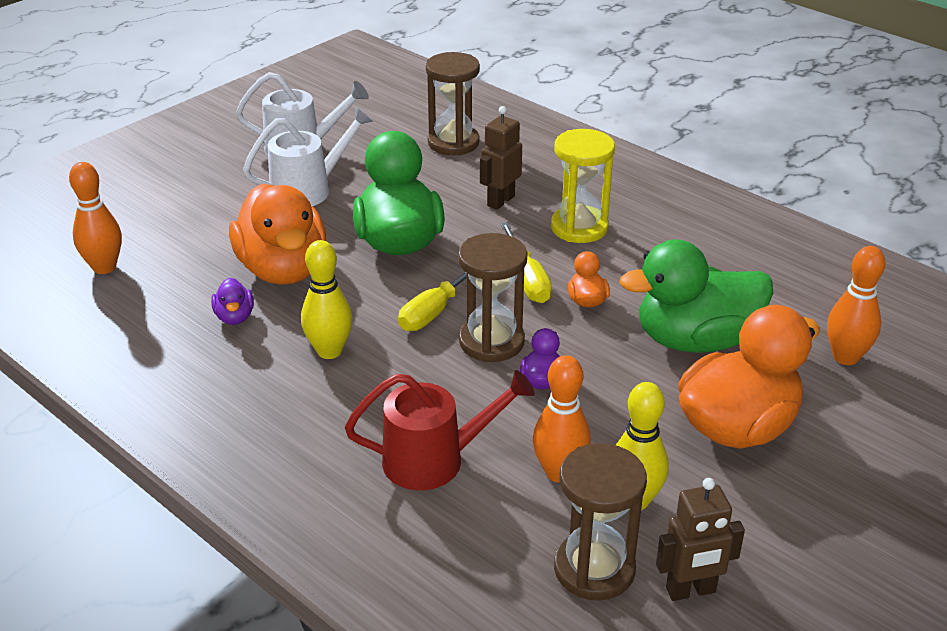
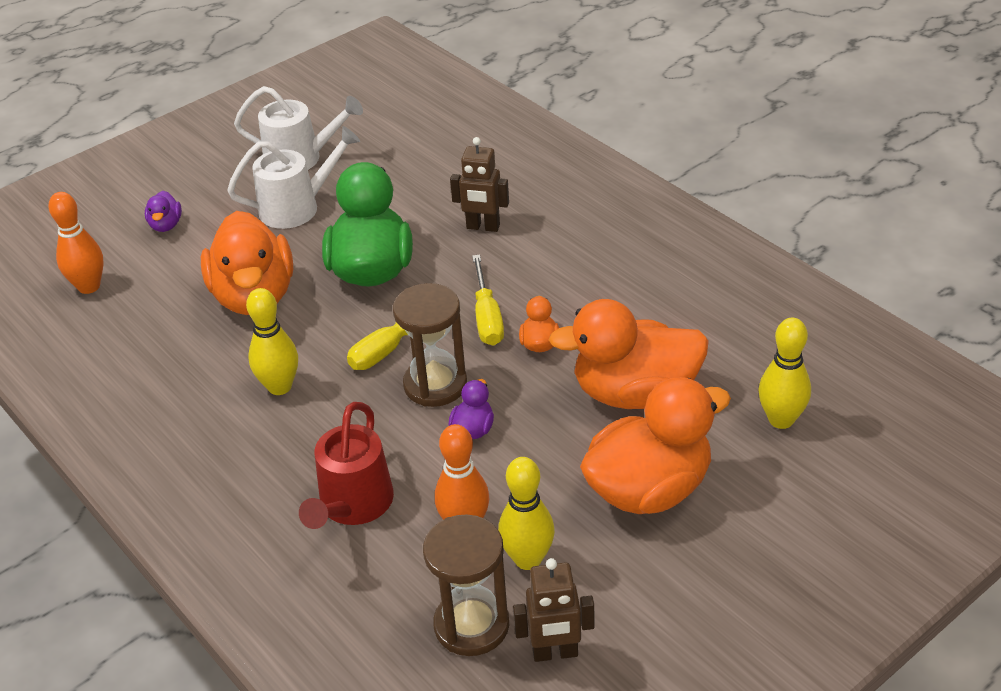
camera: 10 degrees right, 5 degrees up
(235, 317) = (199, 346): purple duck -> purple duck (166, 225)
(435, 460) = (352, 506): red watering can -> red watering can turned 105 degrees clockwise
(453, 143) = (452, 157): brown hourglass -> none
(500, 201) = (483, 227): brown robot -> brown robot turned 120 degrees counterclockwise
(579, 227) = (554, 260): yellow hourglass -> none
(695, 340) = (635, 393): green duck -> orange duck
(845, 357) = (781, 420): orange bowling pin -> yellow bowling pin

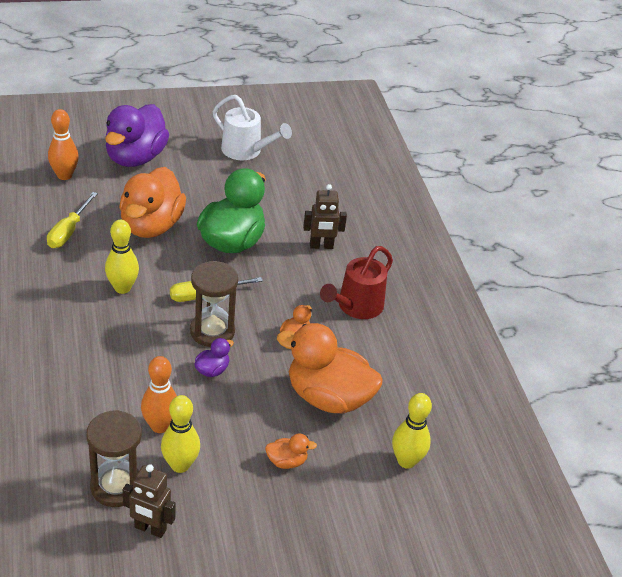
camera: 20 degrees right, 0 degrees up
(166, 225) = (135, 157): purple duck -> purple duck, size x2.34
(297, 207) = (220, 181): white watering can -> none
(352, 506) = (106, 380): red watering can -> red watering can (356, 307)
(483, 227) = (321, 246): brown robot -> brown robot turned 45 degrees counterclockwise
(487, 317) = (277, 305): yellow screwdriver -> yellow screwdriver (68, 231)
(649, 489) = (286, 461): orange duck -> orange duck, size x0.43

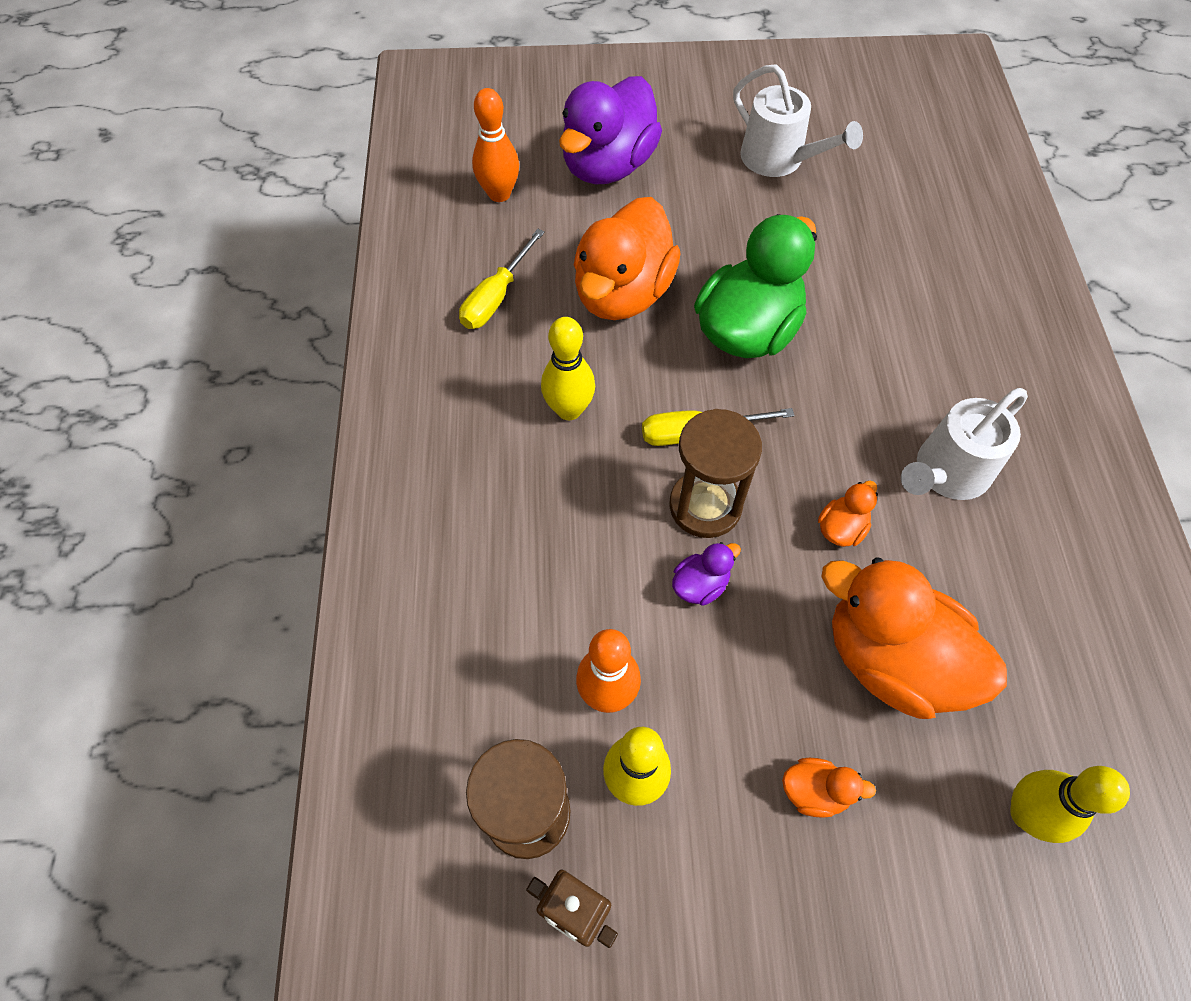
camera: 15 degrees right, 20 degrees up
(321, 246) = (892, 347): brown robot -> none
(356, 307) = (946, 473): red watering can -> white watering can

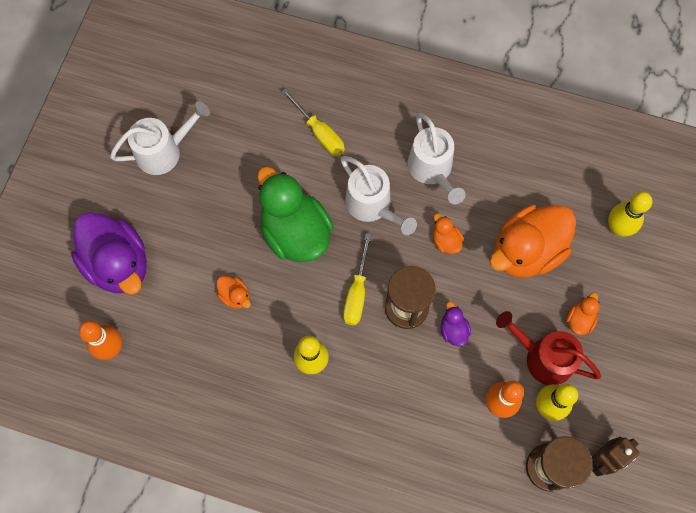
camera: 70 degrees left, 10 degrees up
(496, 297) = (204, 379): yellow screwdriver -> yellow screwdriver (319, 133)
(622, 293) = (235, 296): orange duck -> orange duck, size x0.43
(717, 744) = (542, 357): none -> red watering can
(840, 411) = (372, 206): none -> white watering can

